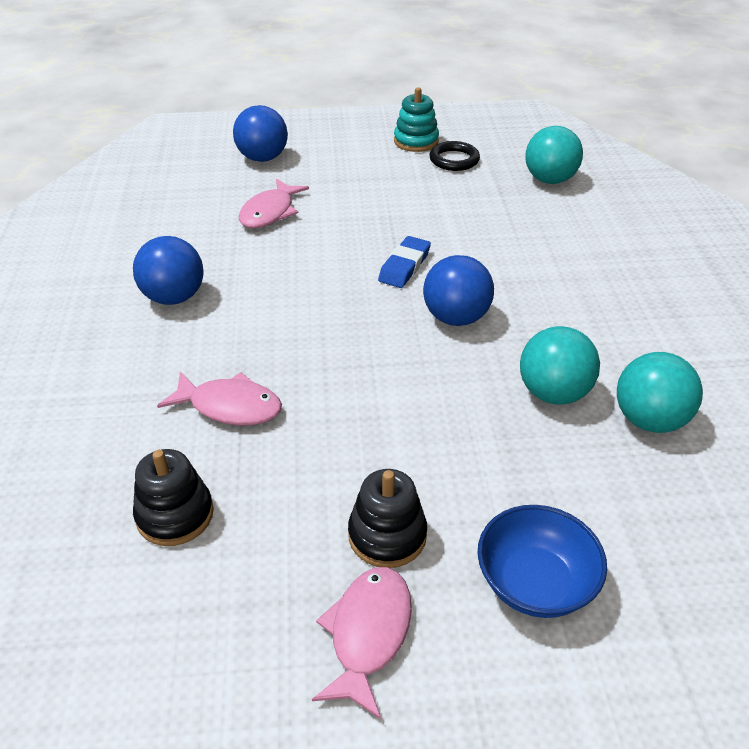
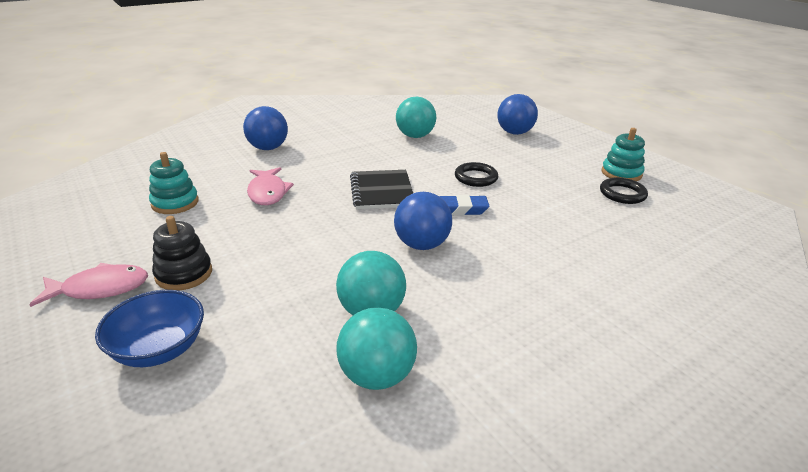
camera: 60 degrees right, 10 degrees down
(174, 297) = (348, 150): blue ball -> blue ball (268, 148)
(175, 515) = (175, 203): black stacking toy -> turquoise stacking toy
(270, 212) = (460, 151): pink fish -> none
(316, 306) = (381, 191): none -> black notebook
(345, 228) = (476, 177): none -> black ring
(549, 180) = (666, 243): turquoise ball -> turquoise ball (415, 136)

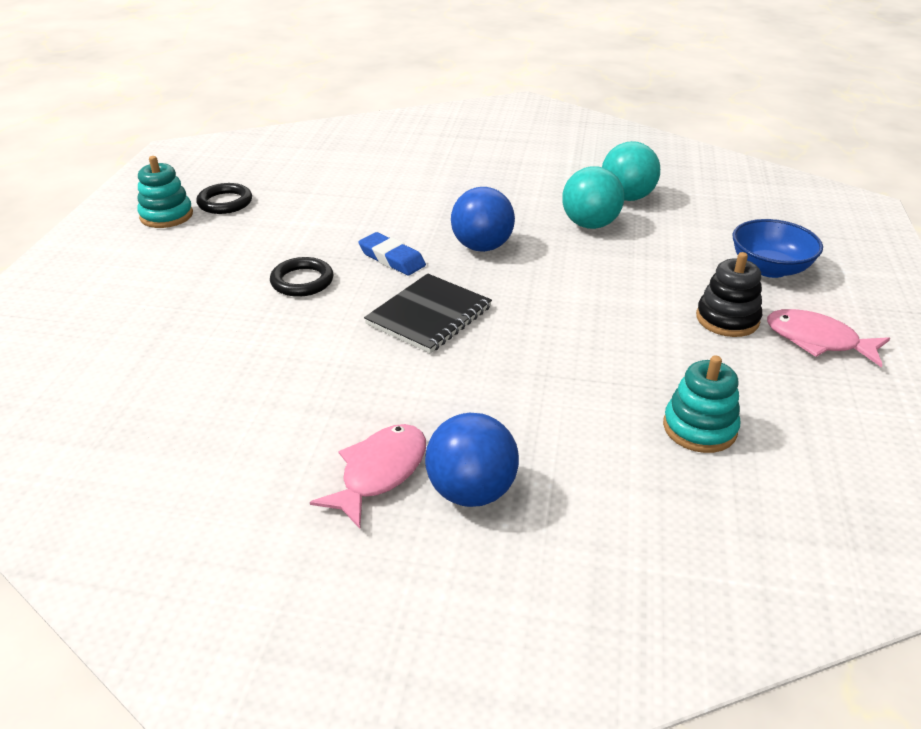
camera: 135 degrees left, 5 degrees up
(268, 192) = (563, 383): pink fish -> pink fish (379, 473)
(415, 136) = (224, 387): turquoise ball -> none
(514, 133) = (101, 317): blue ball -> none

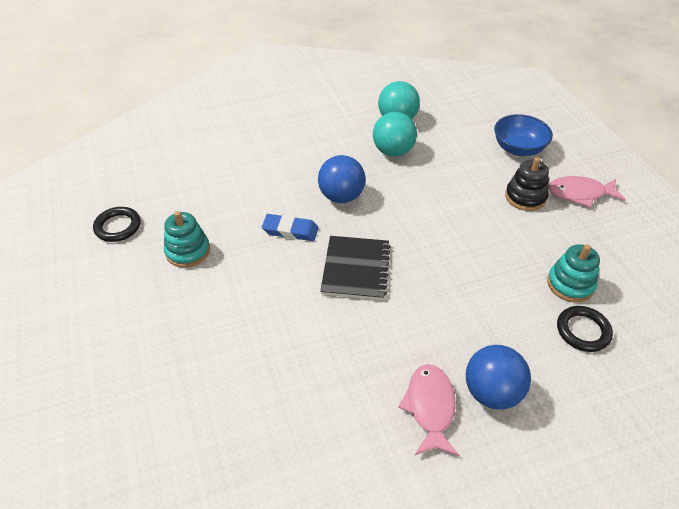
camera: 30 degrees left, 10 degrees up
(166, 216) = (80, 258): turquoise stacking toy -> turquoise stacking toy (188, 251)
(302, 281) = (244, 276): black ring -> black ring (583, 331)

